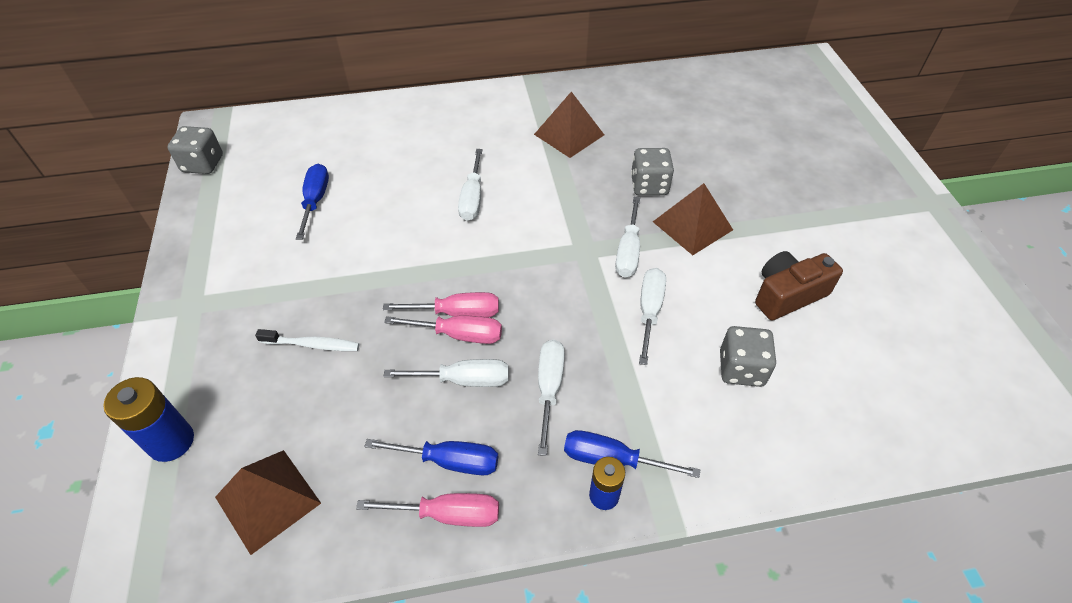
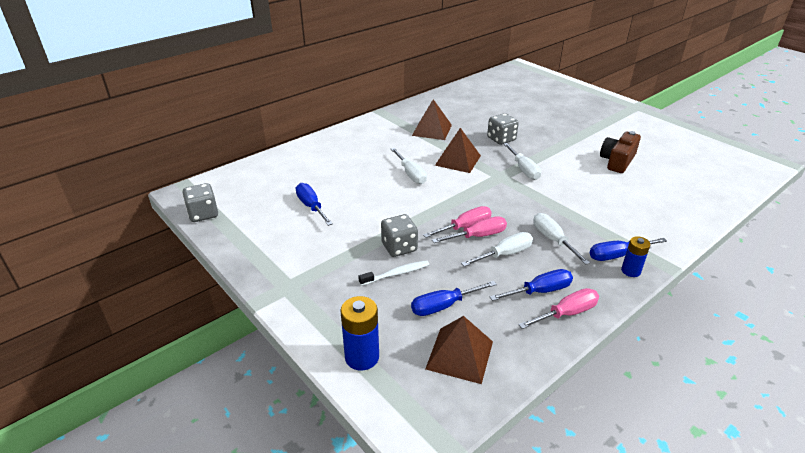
camera: 30 degrees left, 15 degrees down
(318, 420) = (444, 306): none -> blue screwdriver
(649, 311) = (563, 190): white screwdriver -> none
(692, 225) = (542, 148): brown pyramid -> brown pyramid (458, 160)
(741, 369) = (631, 197): grey dice -> grey dice (399, 247)

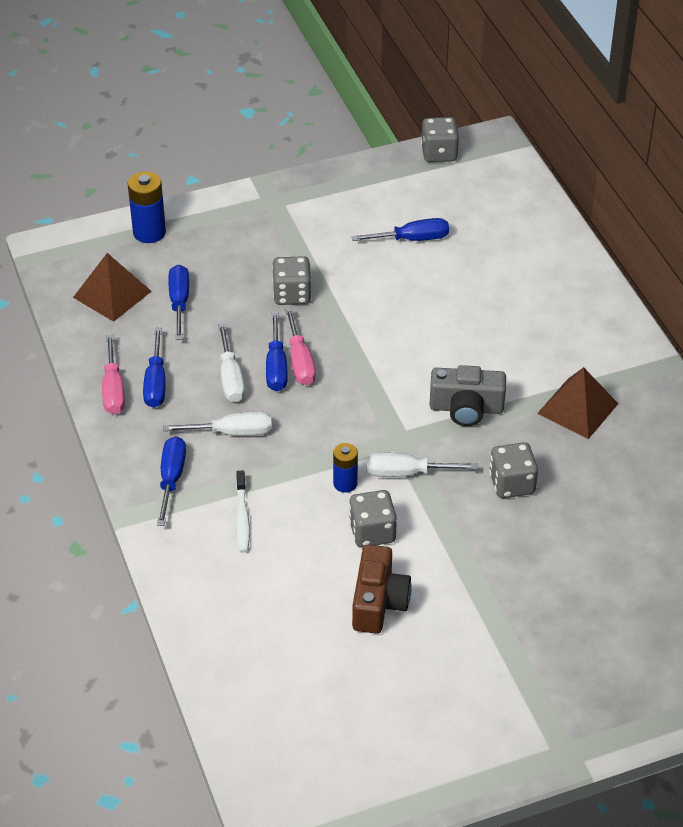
camera: 110 degrees right, 10 degrees up
(396, 274) = (248, 281): white toothbrush -> white toothbrush (242, 517)
(410, 174) = (449, 346): white screwdriver -> none
(458, 160) = (466, 408): brown pyramid -> grey camera
(478, 236) = (276, 367): pink screwdriver -> blue screwdriver
(575, 172) = (372, 532): none -> grey dice
(617, 161) = (378, 602): brown camera -> brown camera turned 45 degrees clockwise
(630, 271) = (140, 476): blue battery -> blue battery (345, 483)

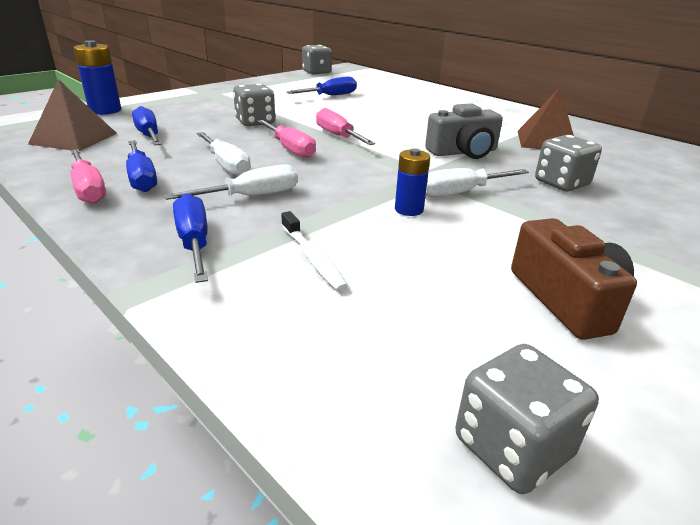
camera: 25 degrees left, 15 degrees down
(276, 367) = (269, 154): blue screwdriver -> none
(361, 345) = (338, 136): none -> pink screwdriver
(372, 532) = (479, 239): grey dice -> grey dice (512, 447)

